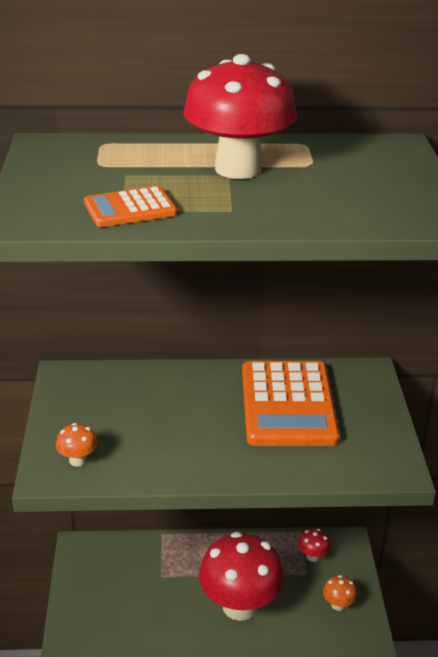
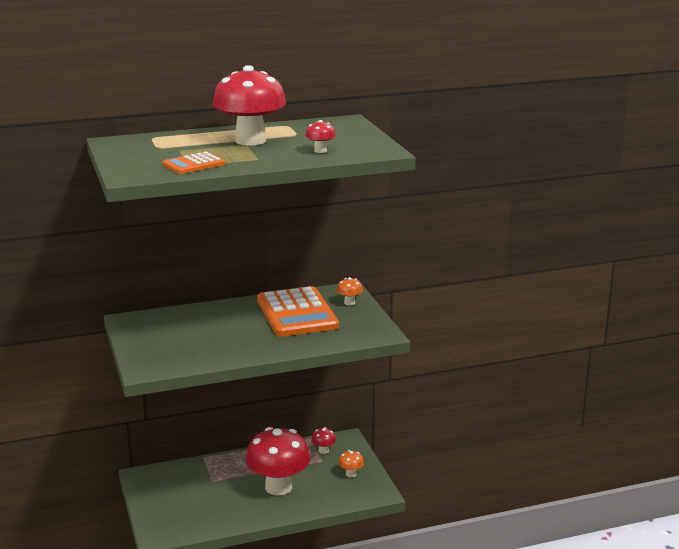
camera: 15 degrees left, 10 degrees down
(78, 460) = (161, 360): orange mushroom -> orange mushroom (349, 303)
(335, 205) = (320, 151): none -> red mushroom

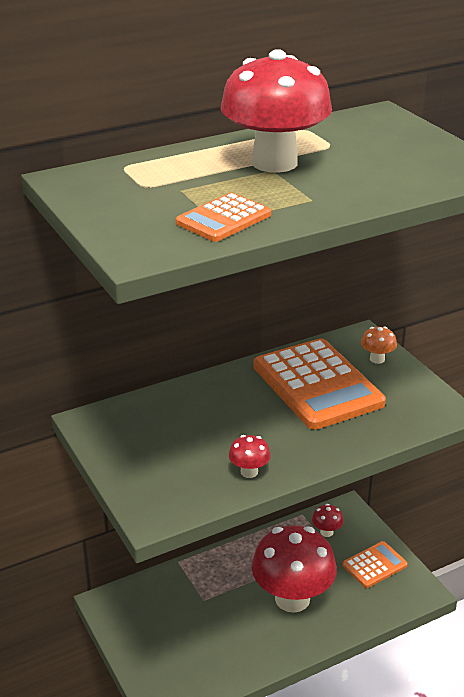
camera: 10 degrees left, 10 degrees up
(320, 151) = (391, 176): red mushroom -> red mushroom (249, 472)
(351, 474) = (374, 565): orange mushroom -> orange calculator

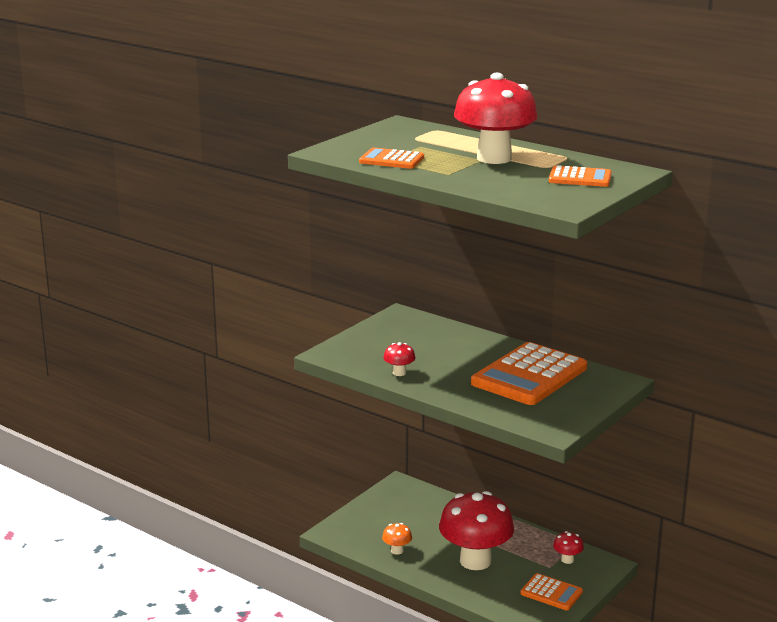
camera: 65 degrees right, 10 degrees down
(377, 359) = (594, 391): orange mushroom -> orange mushroom (397, 551)
(385, 141) = (580, 178): none -> orange calculator

